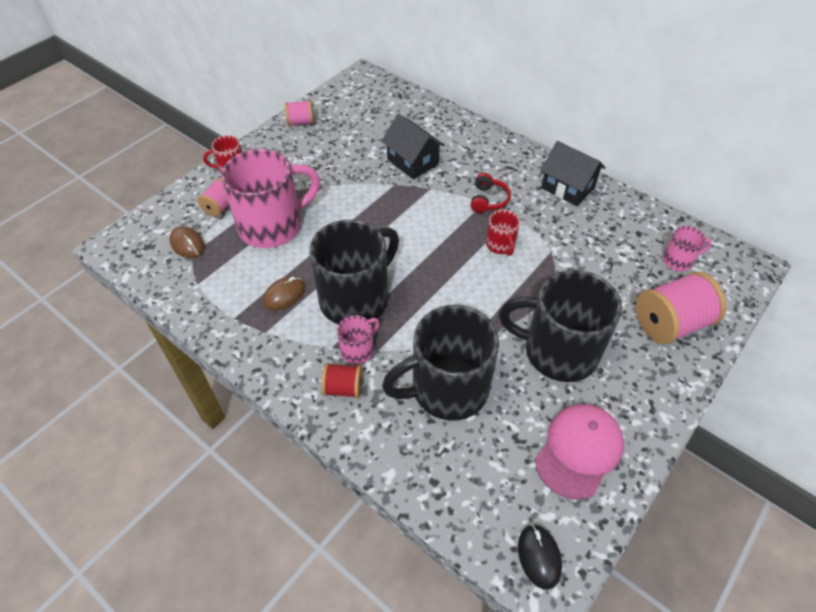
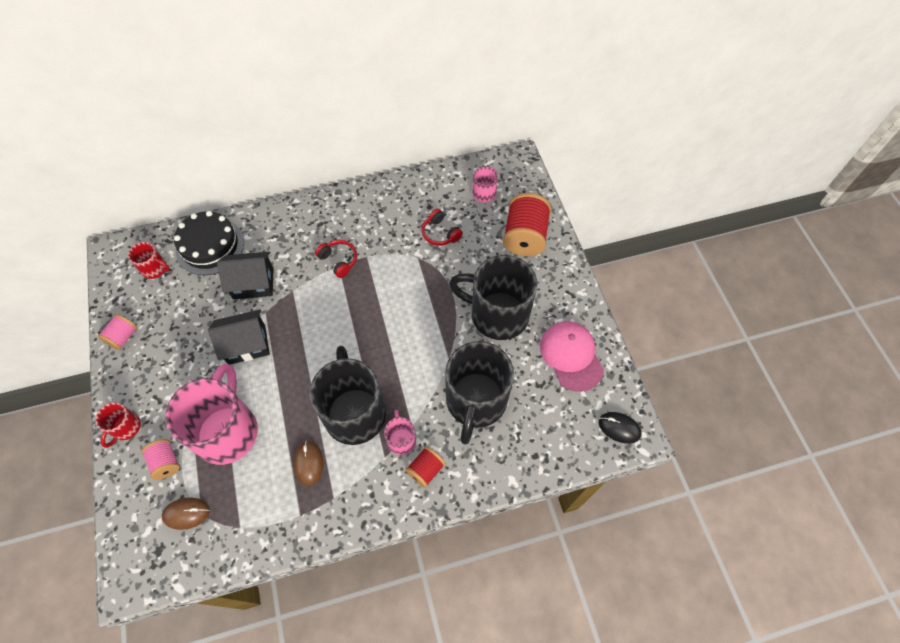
camera: 55 degrees left, 10 degrees up
(419, 119) = (210, 246): none -> black cake
(500, 245) = (386, 283): red mug -> red mug (155, 269)
(558, 351) = (497, 314): black mug -> black mug turned 60 degrees clockwise
(567, 188) = (372, 204): black house -> black house (247, 344)
(594, 253) = (440, 233): none -> red headphones
(670, 323) = (524, 237): pink spool -> red spool

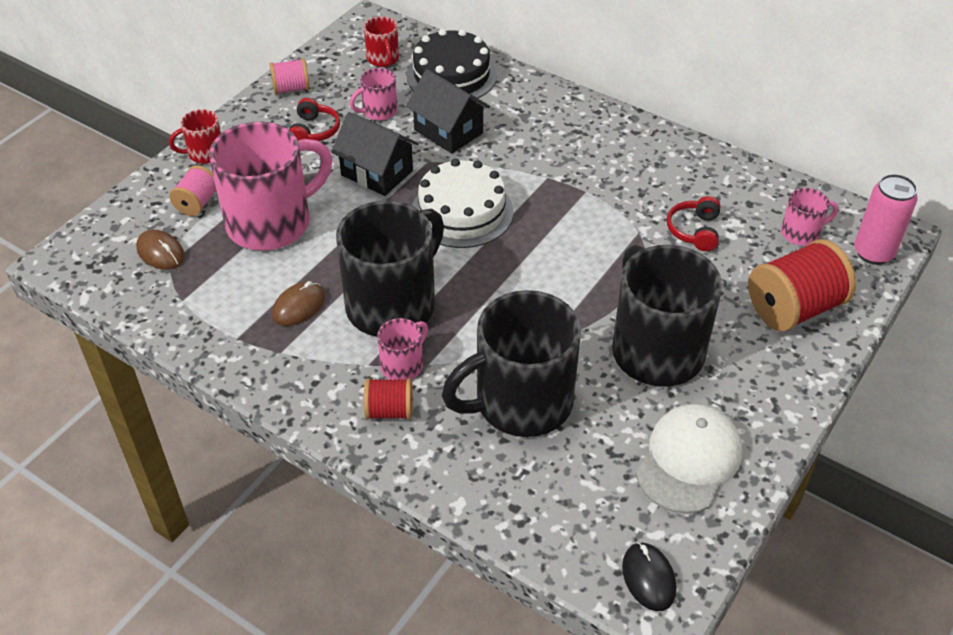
camera: 50 degrees right, 15 degrees down
(197, 305) = (378, 111): none -> pink mug
(321, 325) = (462, 212): none -> white cake
(339, 260) = (553, 174): red headphones -> red headphones (314, 131)
(522, 177) = (873, 253): none -> pink can
(571, 356) = (689, 460): pink cap -> white cap

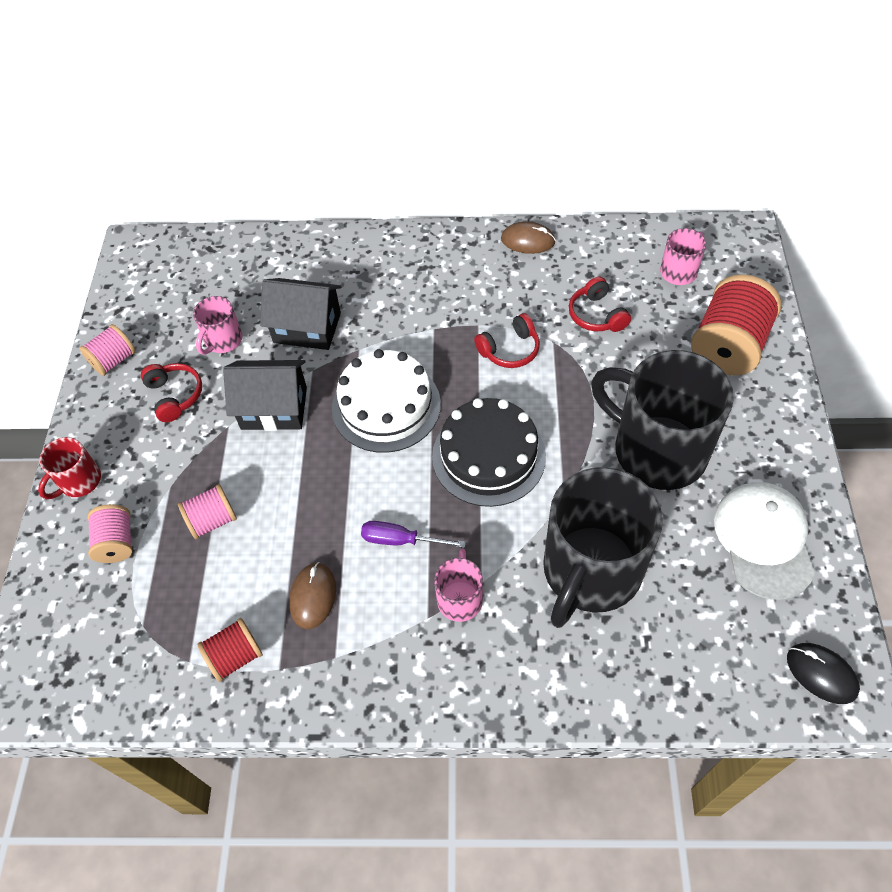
camera: 30 degrees left, 10 degrees up
(160, 252) = (122, 621): brown mouse -> brown mouse (528, 241)
(272, 223) = (212, 520): pink mug -> pink spool
(383, 59) = (182, 281): red mug -> none
(389, 411) = (485, 654): red spool -> red spool (235, 656)
(393, 304) = (400, 540): black mug -> purple screwdriver
(451, 75) = (263, 266): black cake -> black cake (488, 456)
(596, 221) = (510, 350): none -> red headphones
(873, 253) = (744, 260): pink can -> none

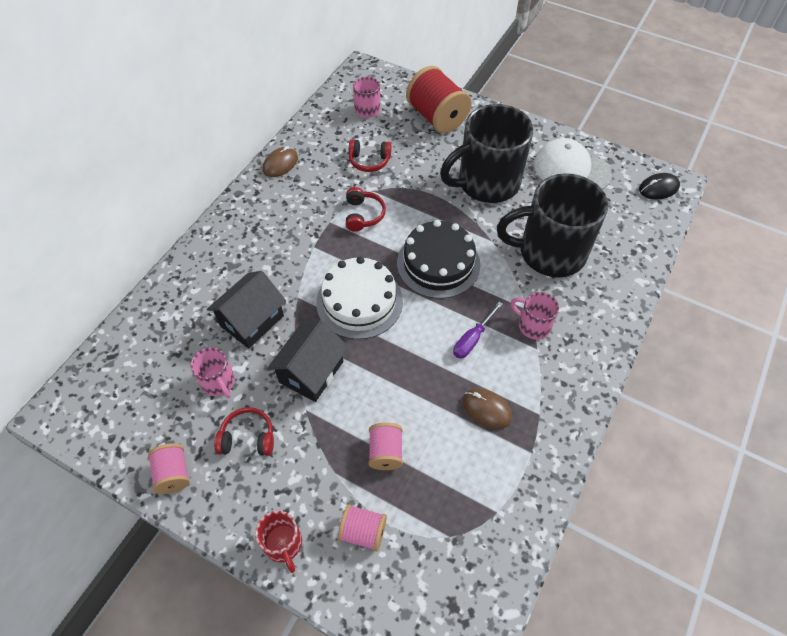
camera: 65 degrees left, 0 degrees up
(235, 656) = (508, 478): red spool -> none
(590, 571) = (549, 252): black mug -> black mug turned 120 degrees clockwise

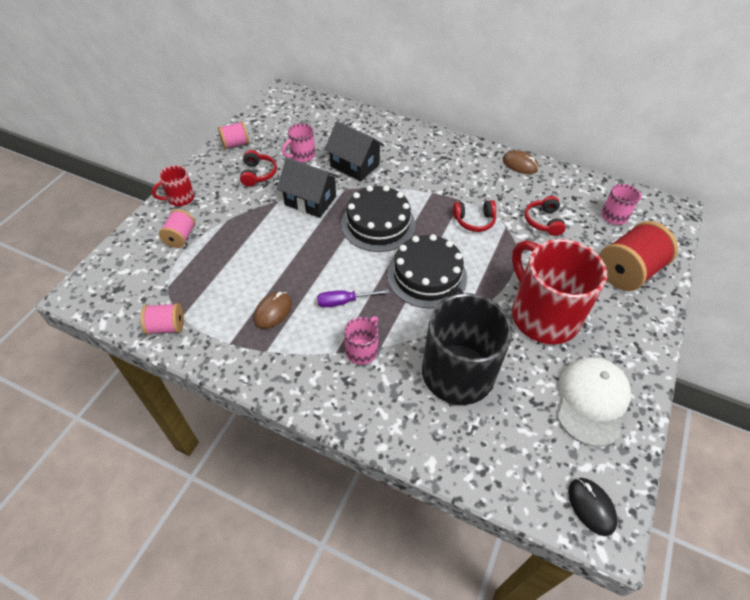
camera: 85 degrees right, 5 degrees down
(359, 301) = (378, 224): white cake -> black cake
(385, 452) = (240, 247): pink spool -> pink spool (167, 327)
(472, 339) = (344, 301): purple screwdriver -> purple screwdriver turned 45 degrees counterclockwise
(486, 183) = (542, 315): black mug -> red mug

